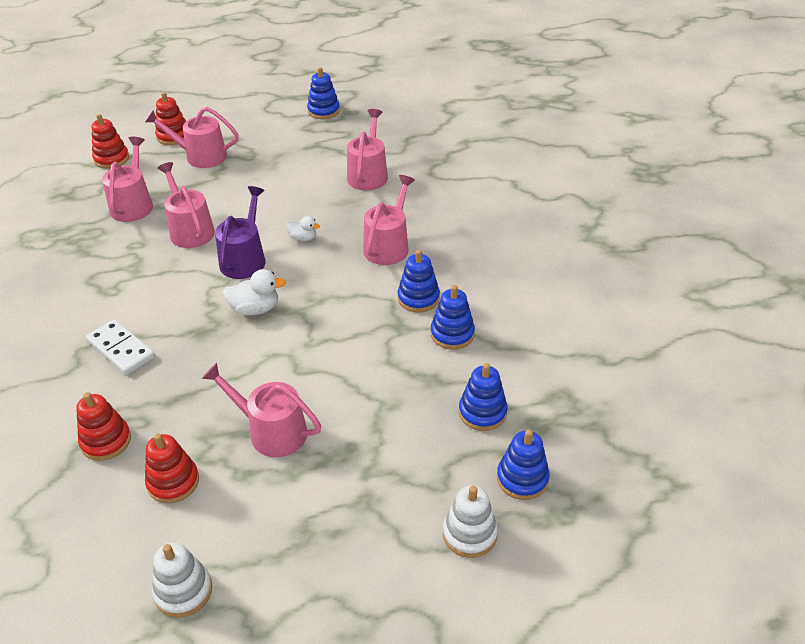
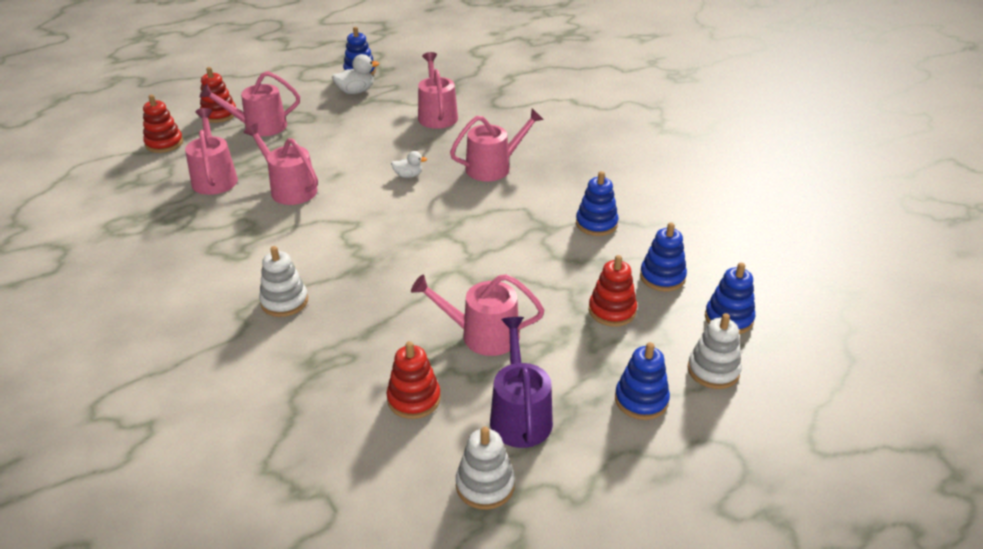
camera: 20 degrees left, 5 degrees down
(106, 441) = (321, 382): red stacking toy -> red stacking toy (612, 311)
(121, 349) = (284, 301): white domino -> white stacking toy
(244, 259) = (362, 202): purple watering can -> purple watering can (519, 415)
(255, 309) = (400, 241): white duck -> white duck (355, 91)
(388, 246) = (493, 167): pink watering can -> pink watering can turned 60 degrees clockwise
(418, 298) = (548, 202): blue stacking toy -> blue stacking toy (641, 400)

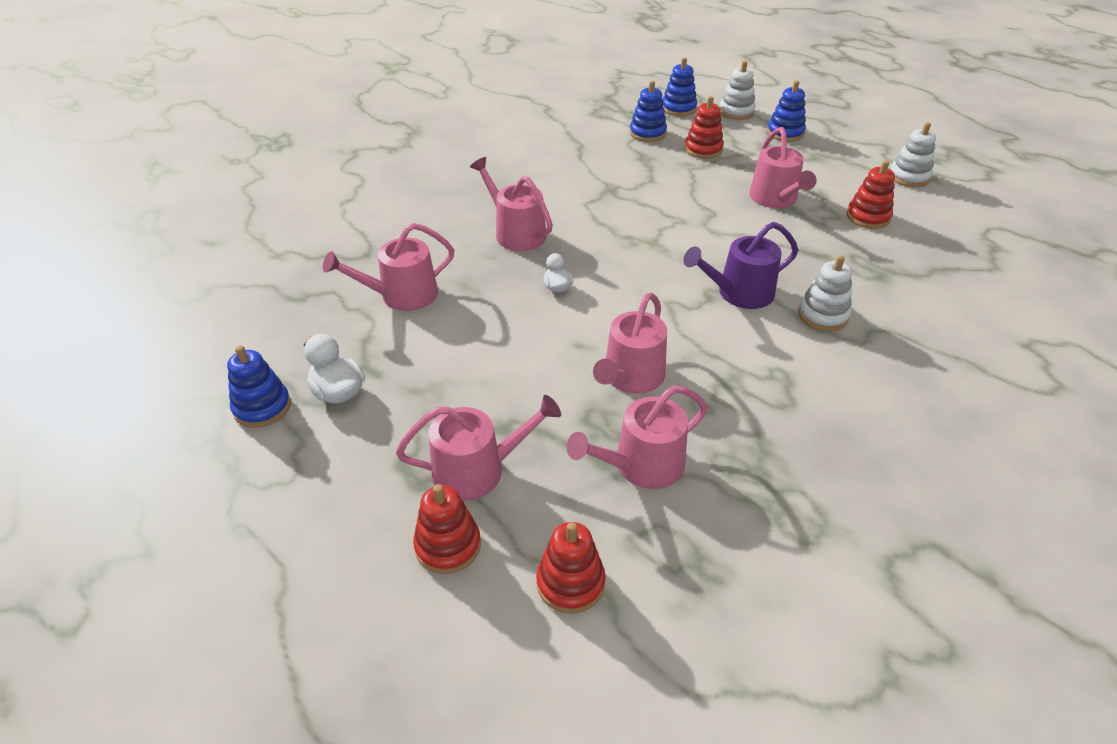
camera: 105 degrees left, 5 degrees up
(260, 126) = (477, 470): pink watering can -> pink watering can turned 75 degrees counterclockwise
(519, 415) = (840, 173): purple watering can -> purple watering can (739, 293)
(596, 224) = (590, 165): blue stacking toy -> none

